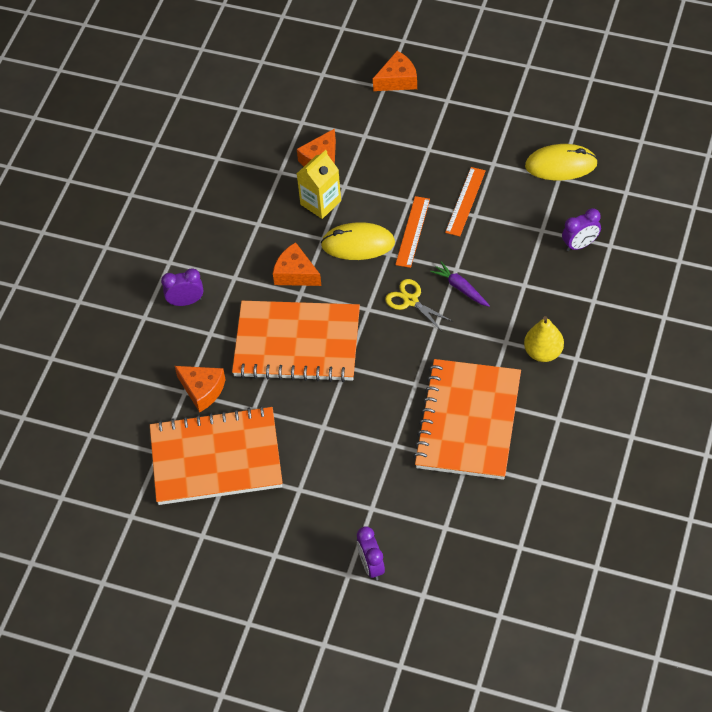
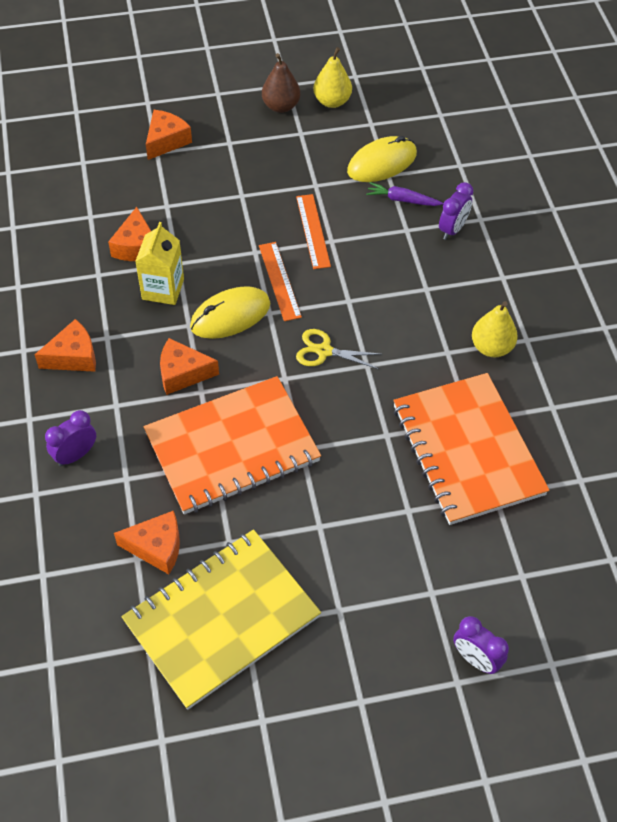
camera: 35 degrees left, 0 degrees up
(216, 458) = (222, 619): orange notebook -> yellow notebook
(225, 228) = (73, 356): none -> orange cheese
(460, 288) = (366, 317): purple carrot -> purple carrot (402, 200)
(510, 83) = (281, 106): none -> brown pear
(555, 95) = (332, 101): none -> yellow pear

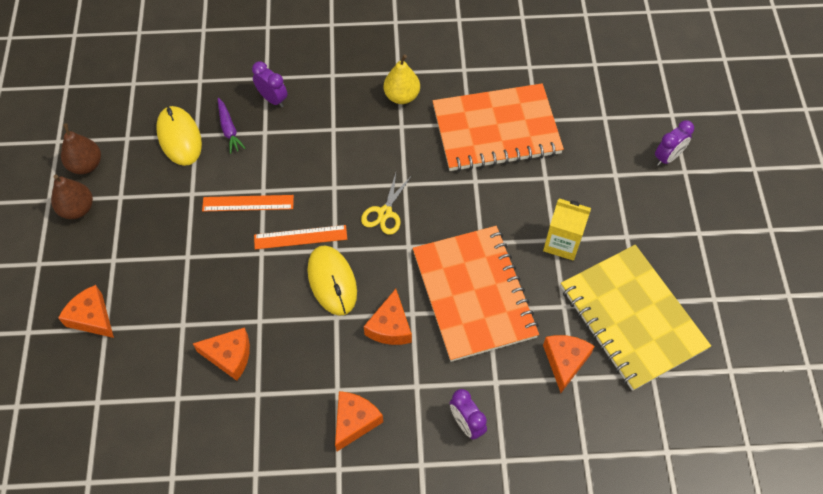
camera: 80 degrees left, 5 degrees up
(73, 356) = (354, 421): orange cheese -> orange cheese turned 45 degrees clockwise
(163, 289) = (289, 336): yellow carton -> yellow carton (562, 243)
(332, 101) = (86, 165): yellow pear -> brown pear
(402, 200) = (229, 129): purple carrot -> purple carrot turned 45 degrees counterclockwise

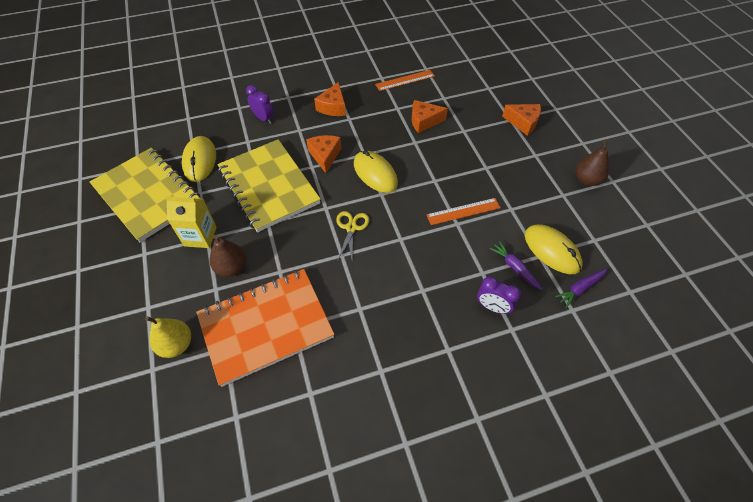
camera: 165 degrees right, 5 degrees down
(86, 165) = (608, 211): brown pear -> brown pear (231, 267)
(178, 96) = (580, 288): none -> purple carrot
(300, 237) = (411, 196): orange ruler -> orange ruler (405, 80)
(402, 96) = (368, 342): yellow pear -> yellow pear (176, 344)
(474, 294) = (269, 186): orange notebook -> yellow notebook
(565, 361) = (200, 160): orange cheese -> yellow mouse
(667, 157) = (91, 337): purple clock -> none

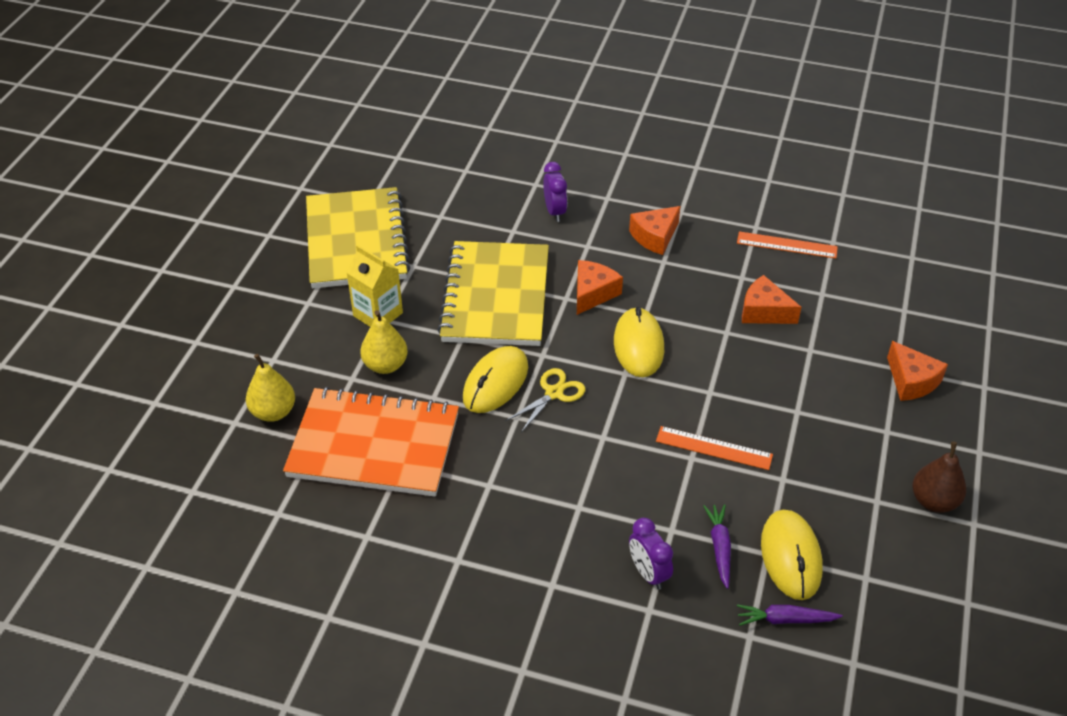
camera: 35 degrees right, 10 degrees down
(200, 160) = (441, 228): yellow mouse -> yellow mouse (495, 382)
(231, 267) = (385, 365): brown pear -> yellow pear

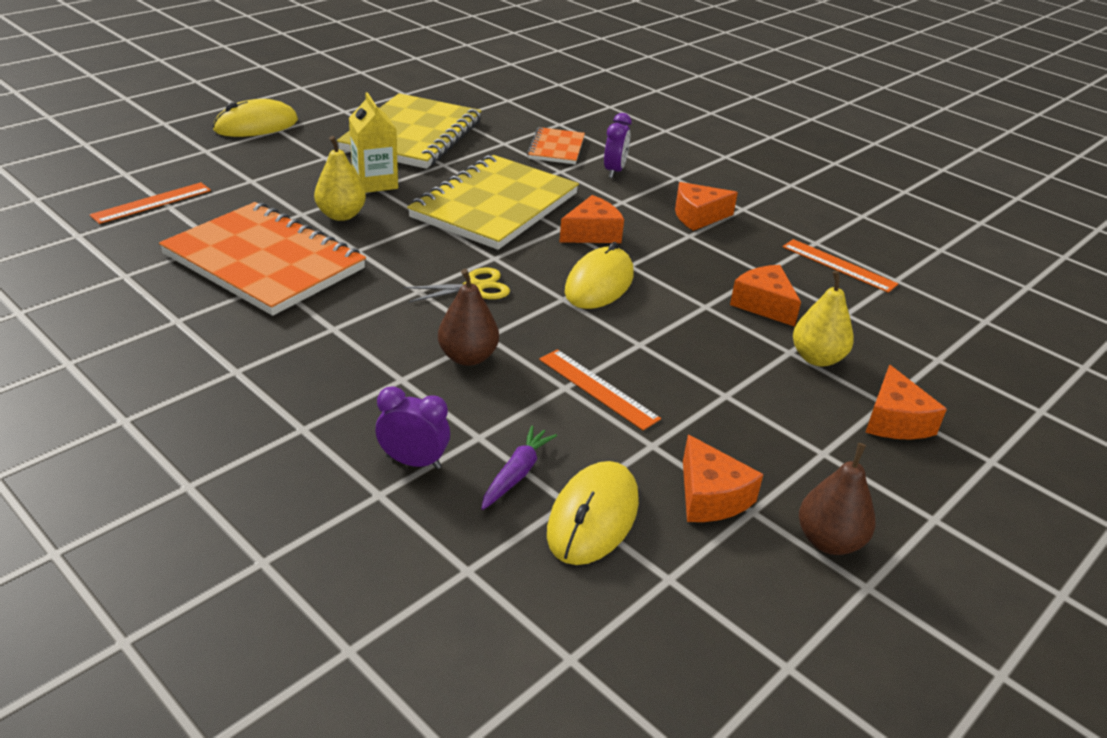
camera: 25 degrees right, 10 degrees down
(215, 426) = (152, 203): none -> orange ruler
(273, 412) = (209, 211): yellow pear -> yellow pear (817, 358)
(488, 204) = (556, 148): none -> orange notebook
(495, 382) = (427, 260): yellow mouse -> yellow mouse (256, 125)
(606, 464) = (468, 357): none -> brown pear
(648, 573) = (413, 462): purple clock -> purple clock turned 105 degrees clockwise
(785, 619) = (526, 573): purple carrot -> none
(846, 503) = (710, 496): none -> orange cheese

